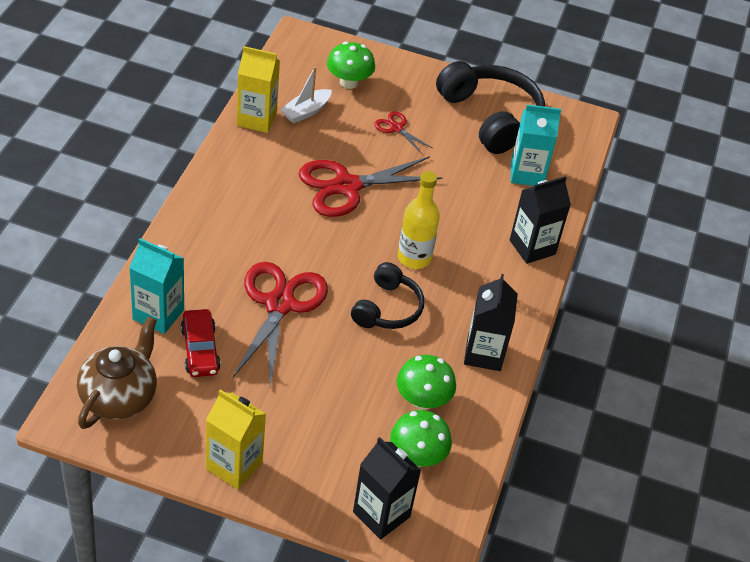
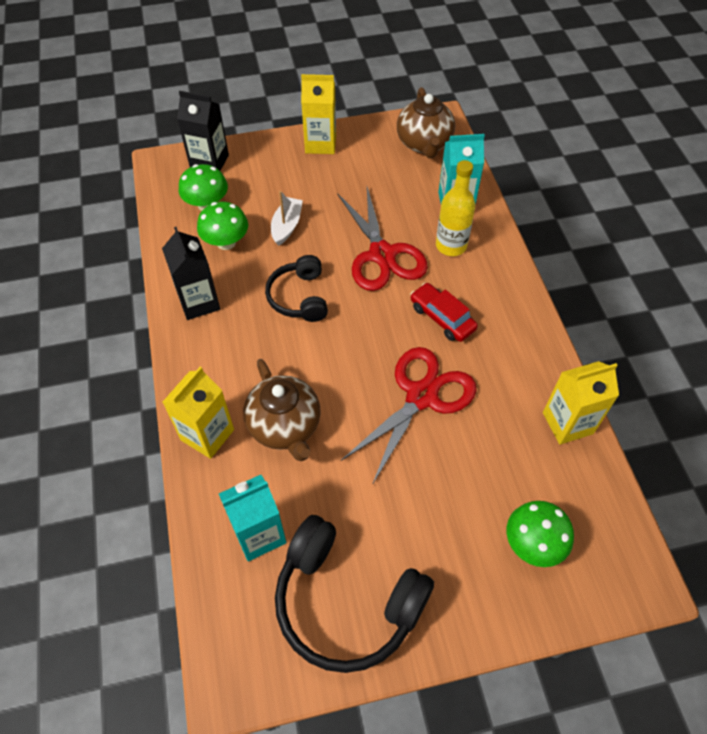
camera: 155 degrees right, 10 degrees up
(200, 350) = (405, 195): red car -> red car (442, 318)
(306, 111) = (535, 466): white boat -> white boat (287, 226)
(396, 128) = (433, 507): red scissors -> none
(414, 258) = (309, 356): yellow bottle -> yellow bottle (451, 245)
(468, 222) = (285, 426): none -> brown teapot
(532, 247) = (207, 435): black carton -> yellow carton

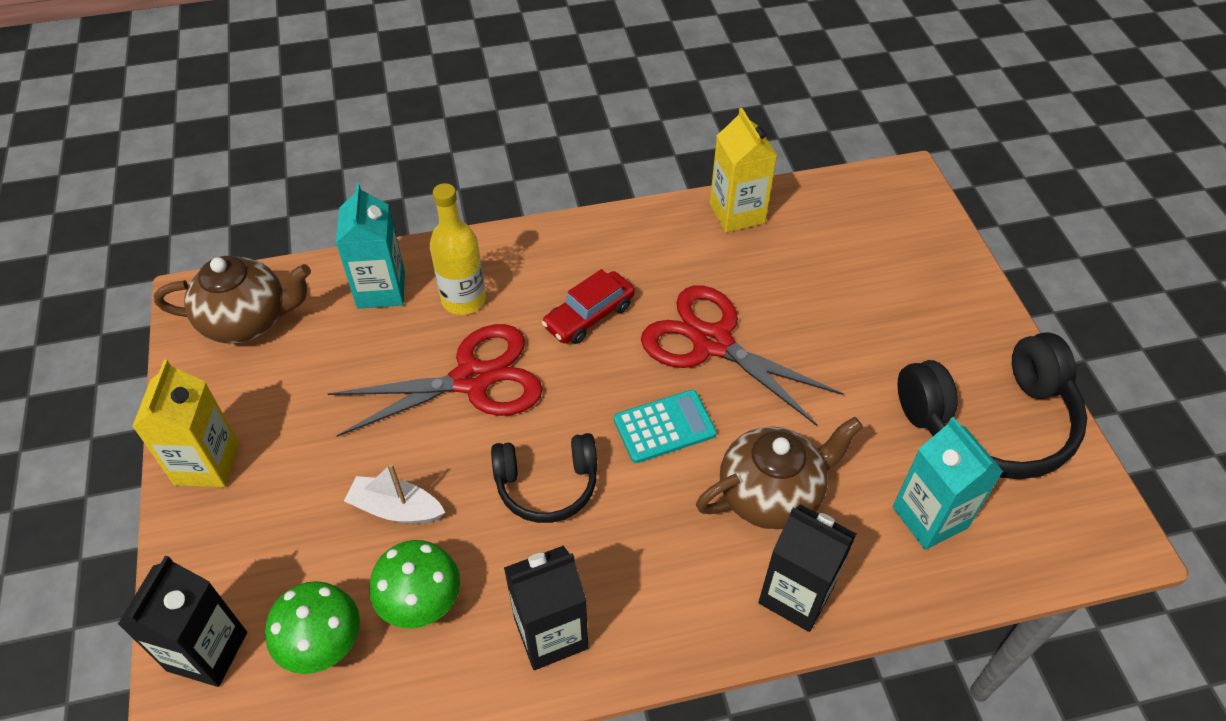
camera: 90 degrees left, 5 degrees down
(207, 435) = (796, 595): yellow carton -> black carton
(343, 363) = (664, 427): none -> turquoise calculator
(346, 602) = (990, 422): black headphones -> black headphones turned 45 degrees clockwise
(533, 543) = (885, 256): green mushroom -> none

